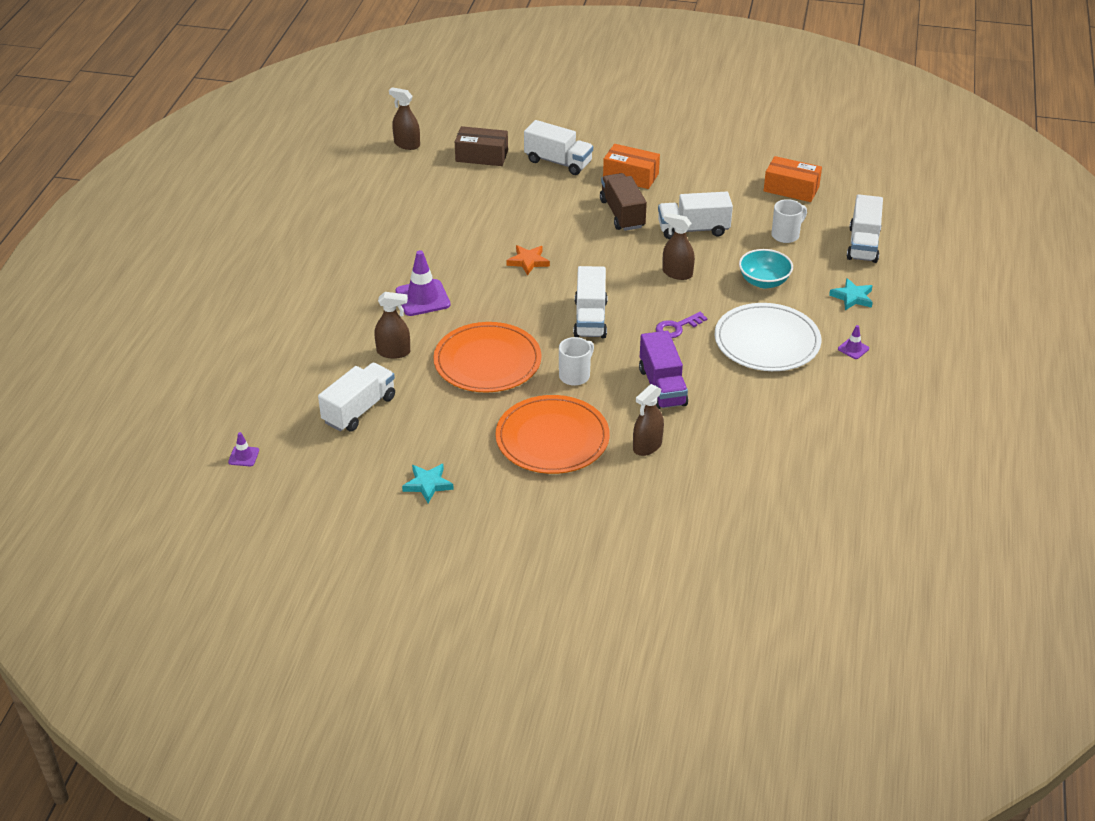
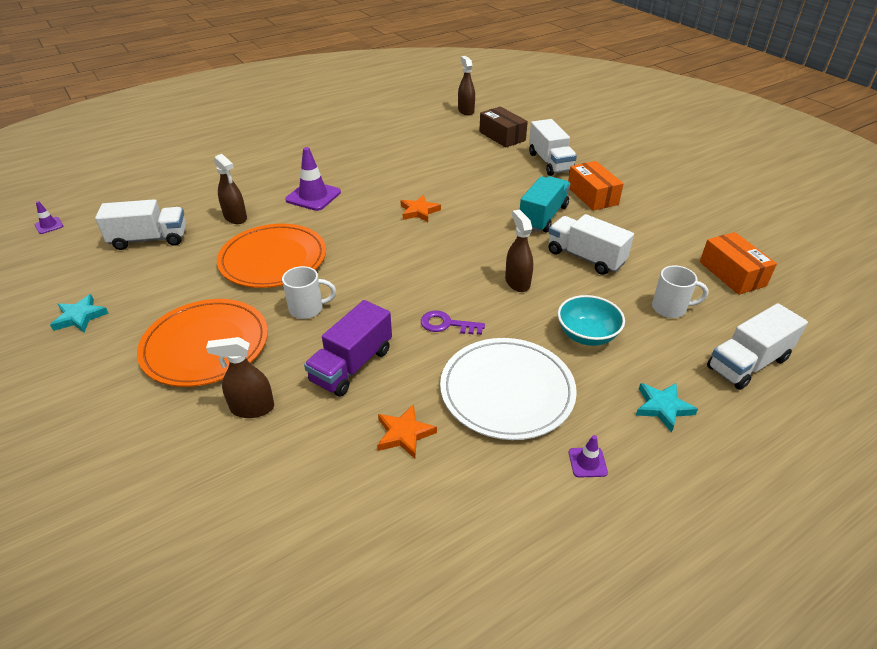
camera: 45 degrees right, 0 degrees up
(590, 319) = (392, 275): white truck -> none
(622, 214) = (543, 217): brown truck -> turquoise truck
(749, 399) = (404, 434): none -> orange star

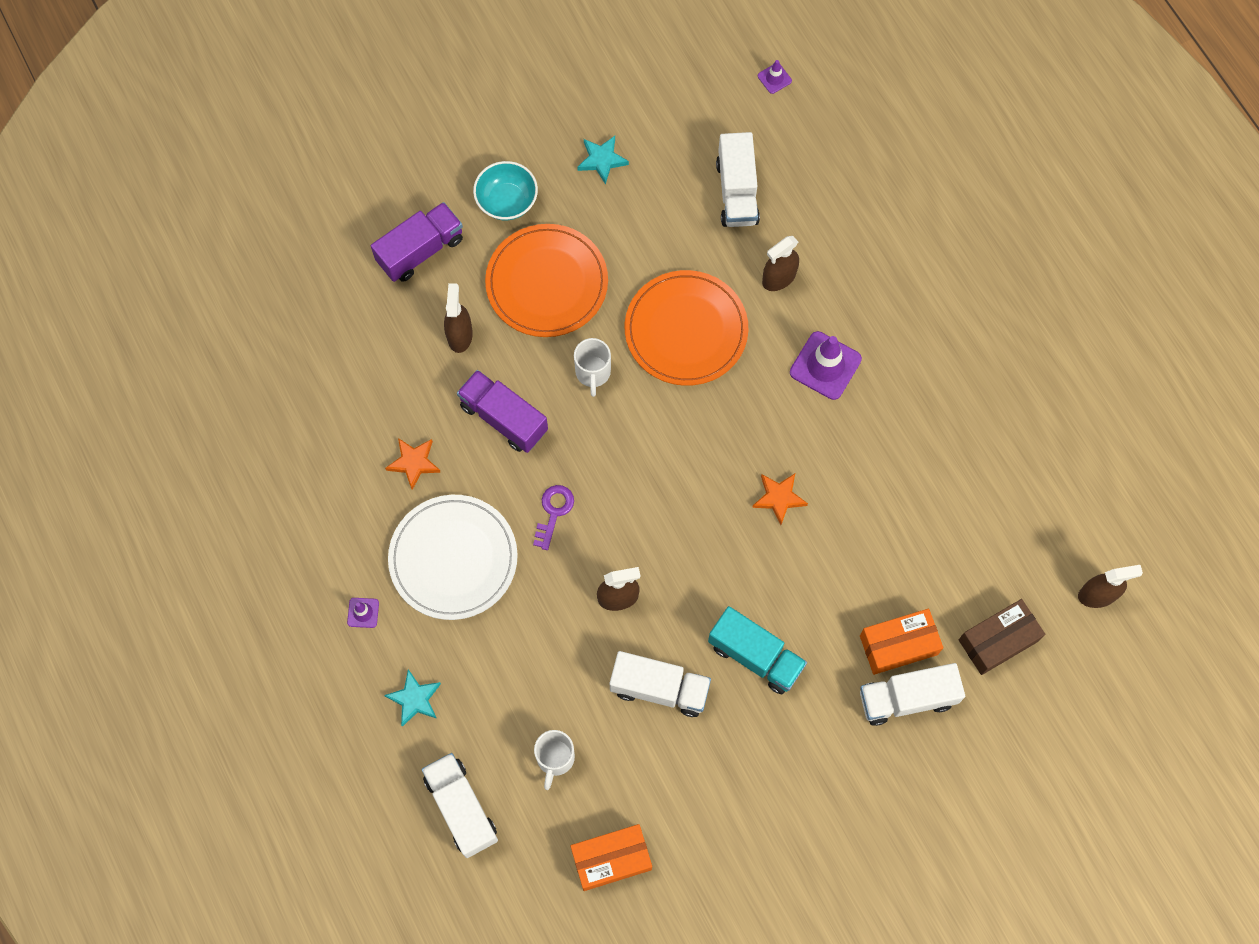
camera: 95 degrees right, 30 degrees up
(133, 455) = (420, 250): none -> purple truck
(585, 257) = (659, 688): white truck -> white truck turned 60 degrees clockwise
(587, 335) = (521, 654): turquoise bowl -> turquoise bowl (507, 201)
(592, 195) = (806, 736): orange box -> orange box (898, 645)

